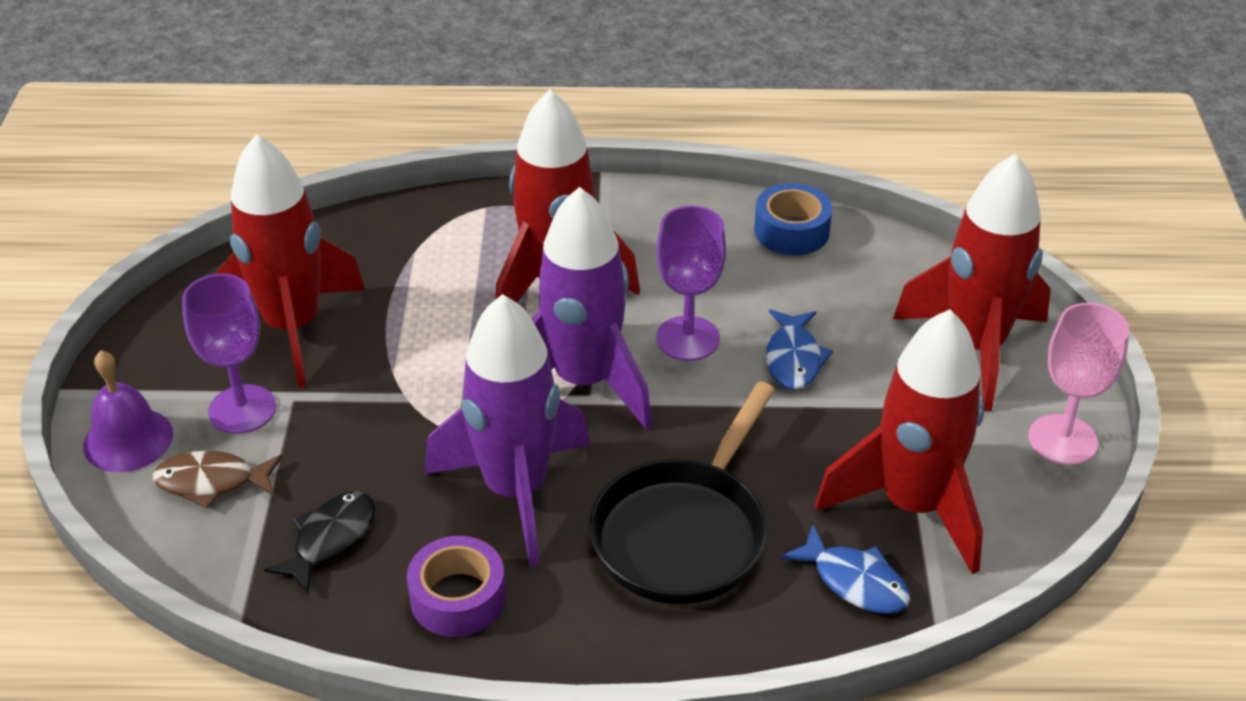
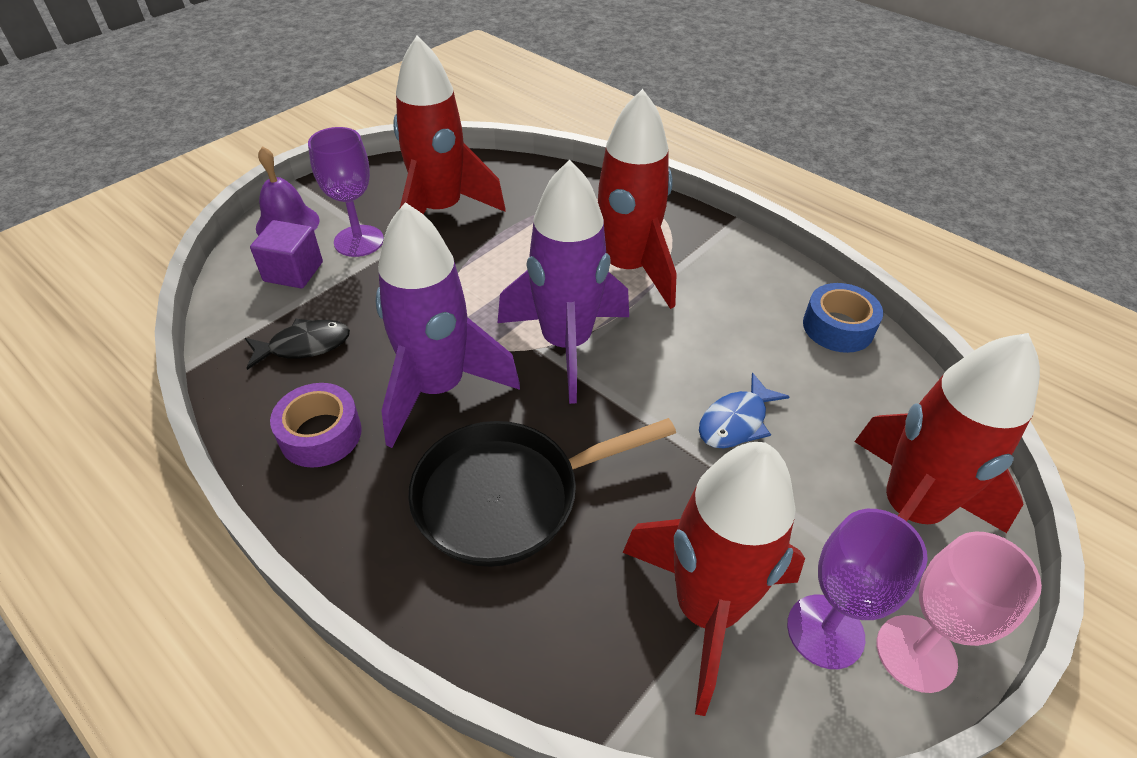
camera: 40 degrees right, 5 degrees up
(212, 482) = (293, 272): brown fish -> purple cube
(688, 338) = (671, 358): purple goblet -> purple goblet (825, 631)
(854, 581) = (587, 636): blue fish -> none

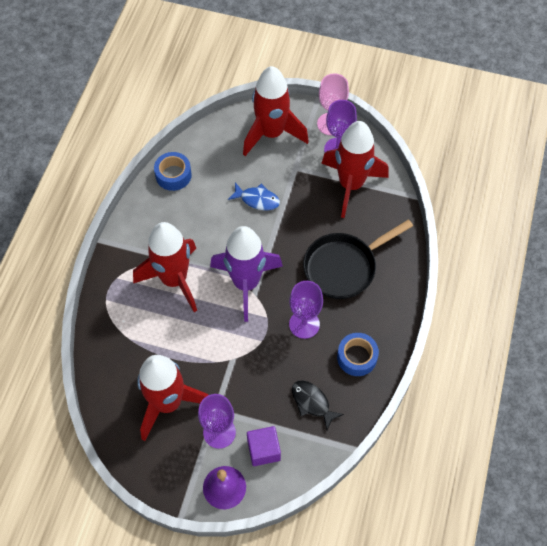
camera: 115 degrees left, 15 degrees up
(321, 434) = (357, 357): purple tape -> blue tape
(438, 388) = (304, 324): purple rocket -> purple goblet
(507, 497) = (344, 267): black pan -> black pan turned 105 degrees clockwise

